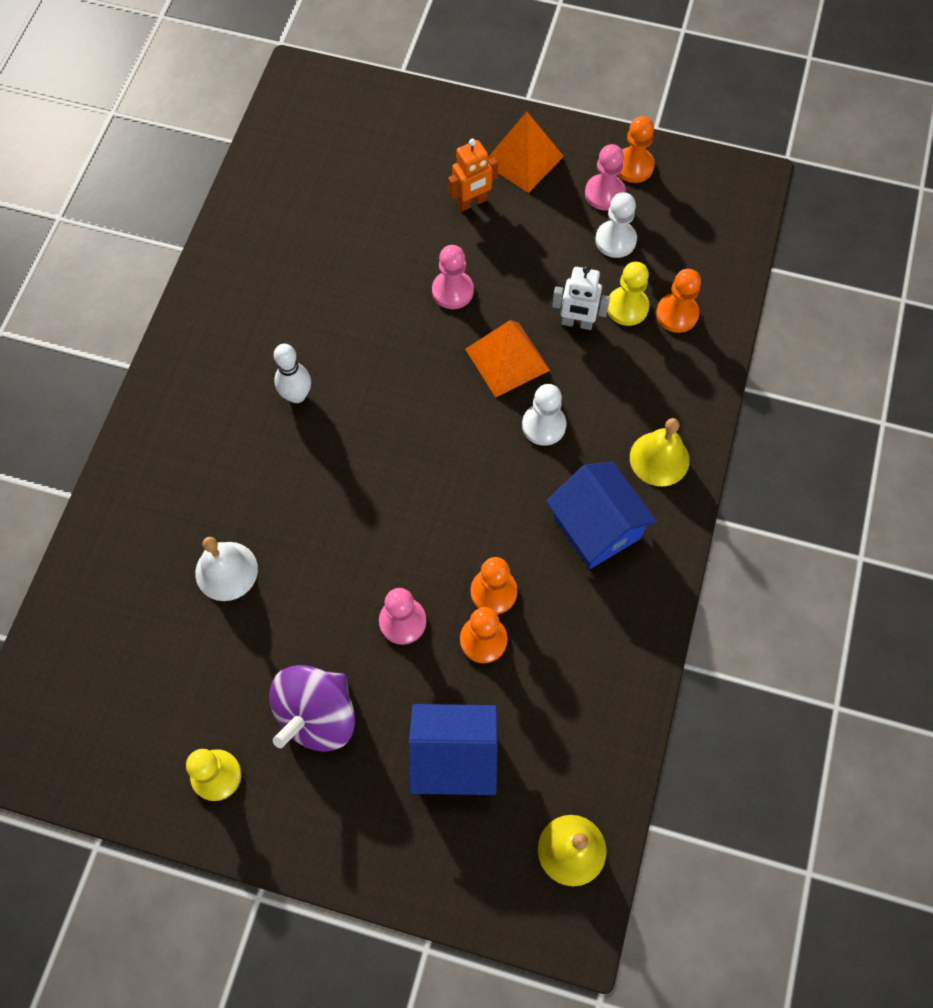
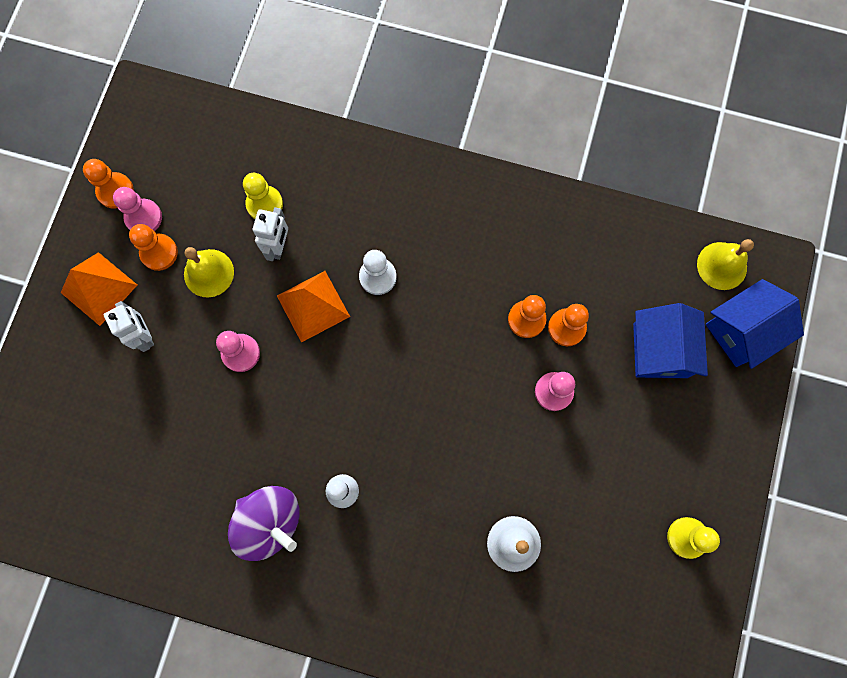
camera: 90 degrees left, 10 degrees up
(317, 715) = (634, 458): purple spinning top -> purple spinning top (270, 522)
(472, 202) = (144, 336): orange robot -> white robot
(596, 527) = (469, 238): blue house -> blue house (742, 331)
(615, 240) = (195, 210): white pawn -> none
(659, 458) = (409, 187): yellow bell -> yellow bell (209, 273)
(677, 314) = (273, 164): orange pawn -> orange pawn (159, 252)

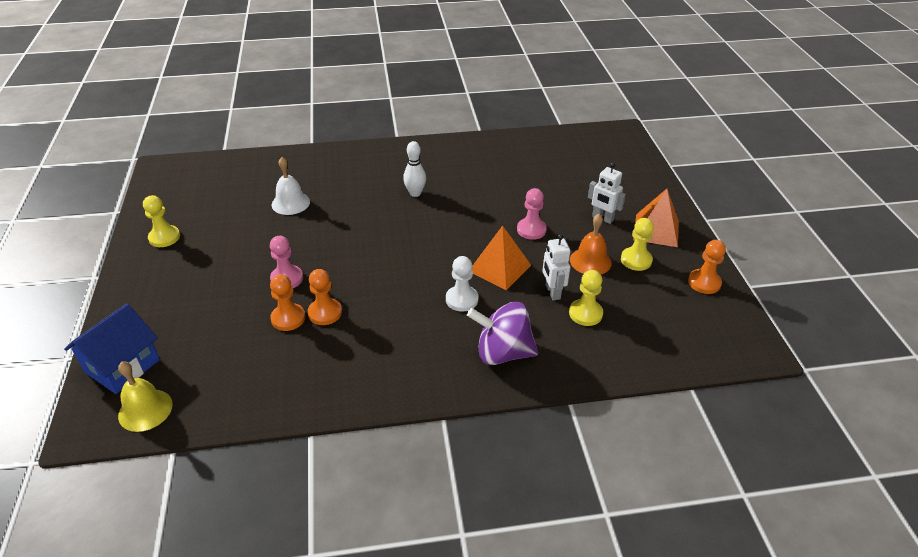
camera: 155 degrees right, 35 degrees down
(143, 217) = (667, 275): pink pawn -> none
(159, 252) = (636, 260): orange pawn -> yellow pawn
(209, 273) = (590, 261): yellow bell -> orange bell
(270, 522) = (453, 170): purple spinning top -> purple spinning top (502, 352)
(660, 350) = (200, 329): blue house -> none

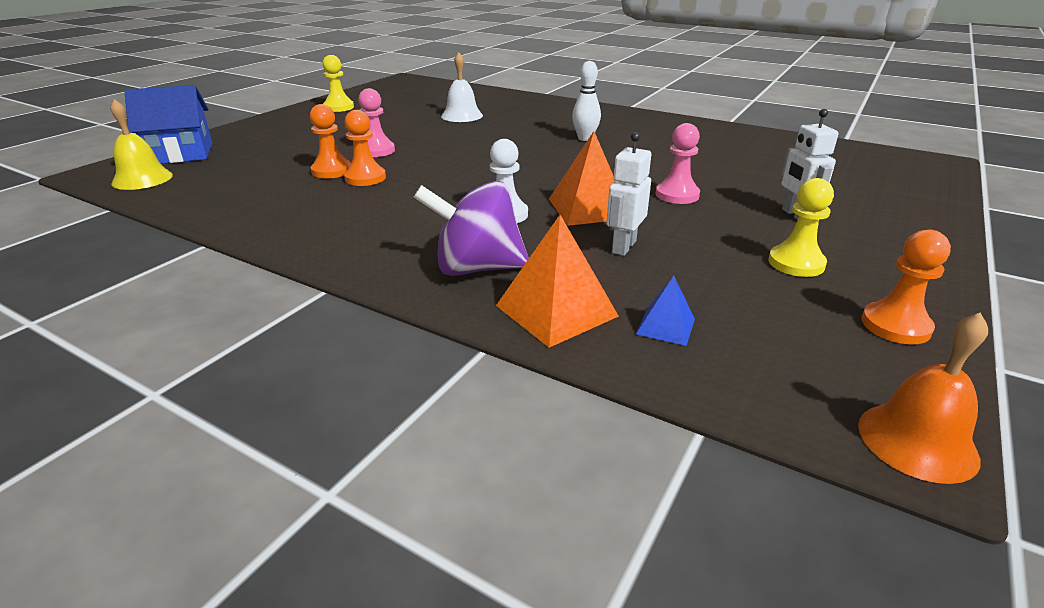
camera: 40 degrees right, 10 degrees down
(502, 352) = (476, 268): purple spinning top -> purple spinning top turned 45 degrees counterclockwise
(585, 313) = (639, 280): yellow pawn -> none
(590, 261) = (720, 241): orange bell -> orange bell (917, 441)
(627, 338) = (665, 326): none -> blue pyramid
(656, 230) = (874, 249): orange pyramid -> orange pyramid (556, 311)

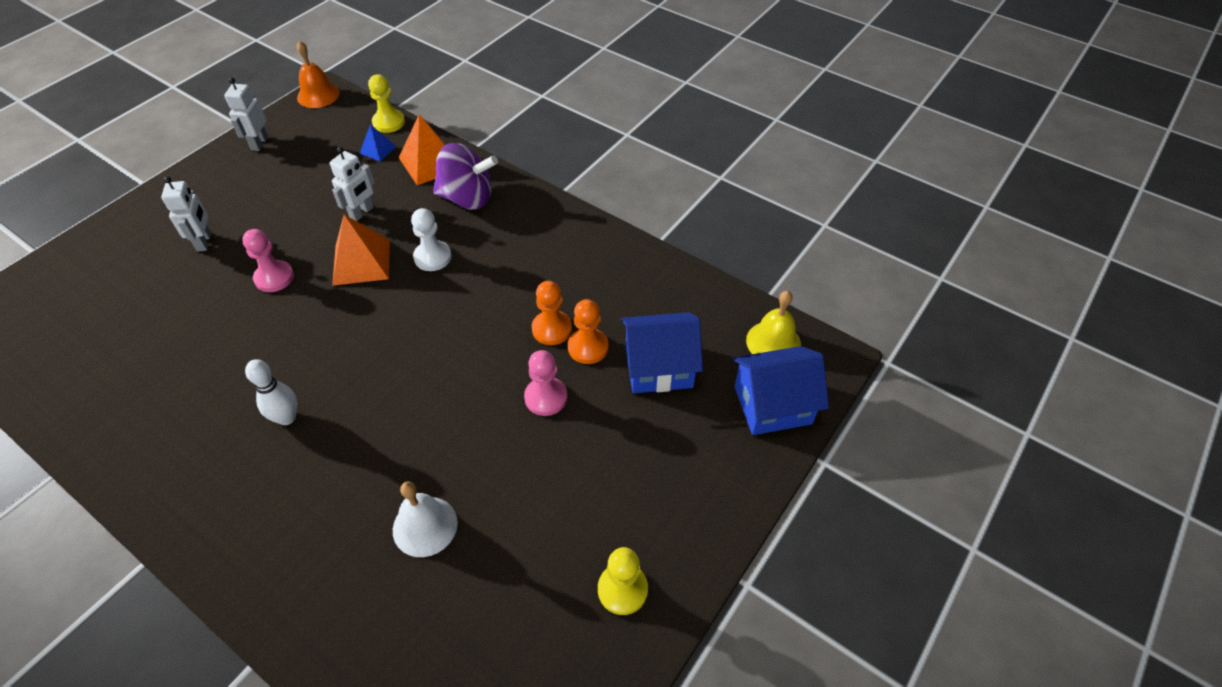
camera: 175 degrees left, 20 degrees up
(269, 165) = (658, 367): none -> blue house
(796, 263) = (261, 190): yellow pawn -> yellow pawn (388, 122)
(895, 325) = (259, 143): orange pawn -> white robot

